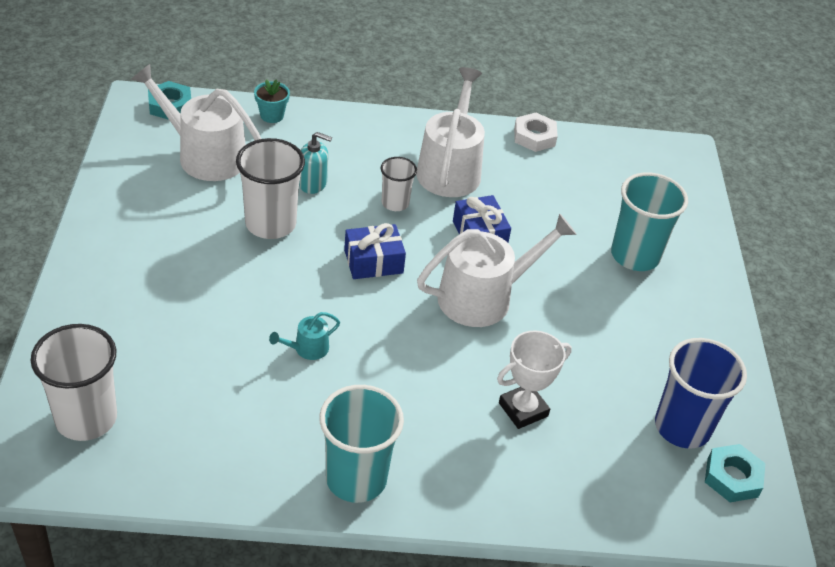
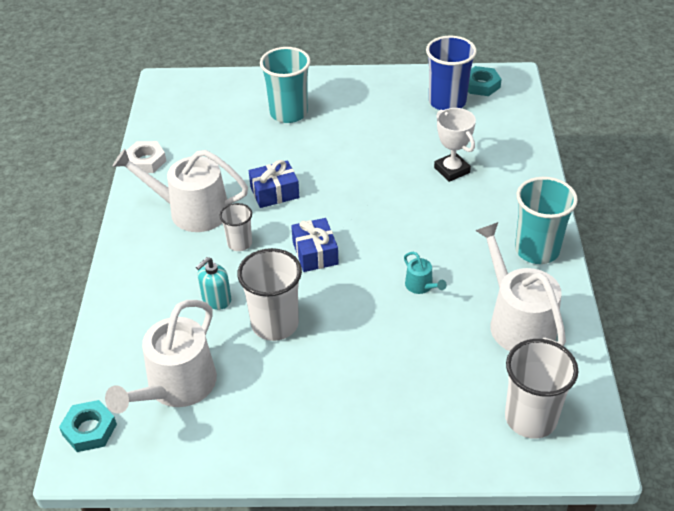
camera: 85 degrees left, 0 degrees up
(272, 115) = (110, 340): turquoise flower pot -> none
(313, 183) = (216, 299): turquoise soap dispenser -> turquoise soap dispenser turned 150 degrees counterclockwise
(483, 297) = (345, 190): white watering can -> white watering can (517, 322)

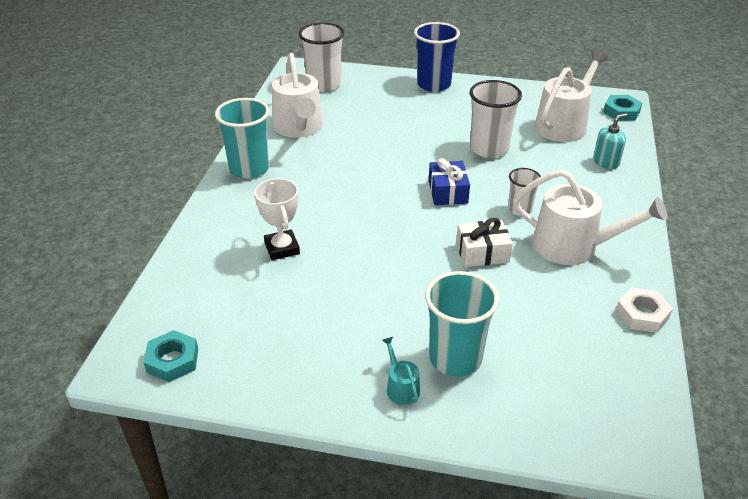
camera: 170 degrees left, 5 degrees down
(216, 299) = (539, 170): turquoise soap dispenser -> turquoise soap dispenser (606, 162)
(274, 192) = (482, 253): blue gift -> white gift
(421, 286) = (362, 157): turquoise watering can -> turquoise watering can (401, 387)
(447, 102) = (235, 340): blue cup -> blue cup (433, 84)

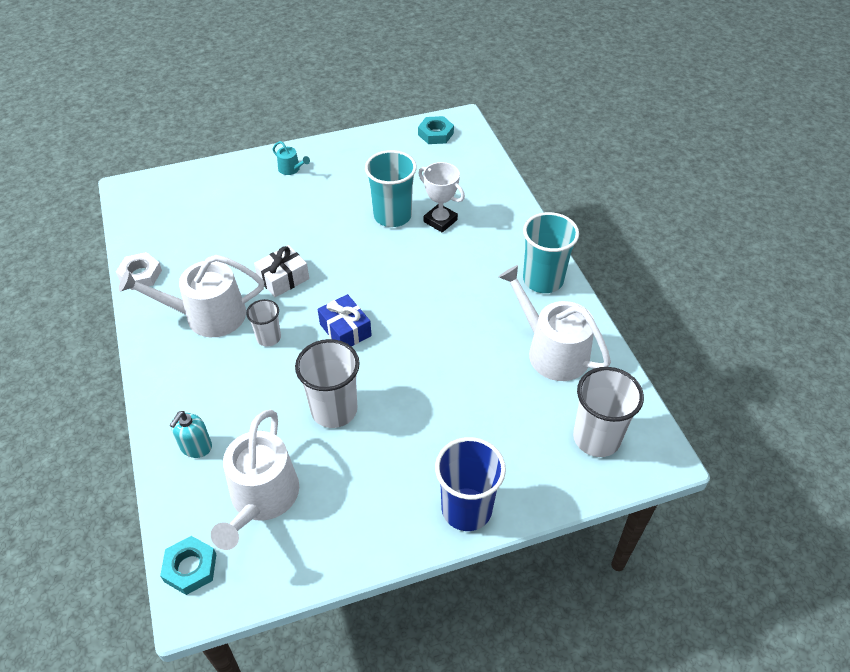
camera: 150 degrees right, 10 degrees up
(455, 358) = (266, 196): turquoise cup -> turquoise cup (392, 216)

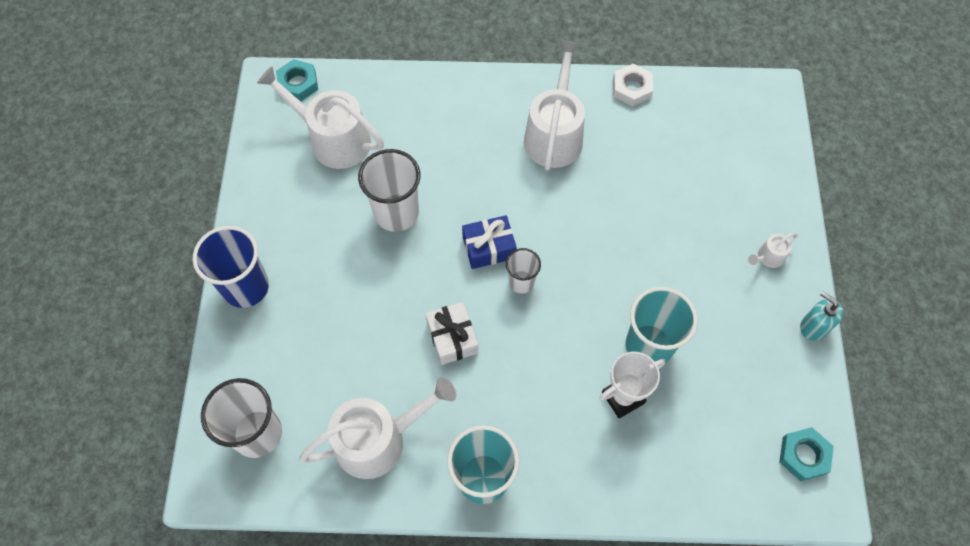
camera: 110 degrees right, 15 degrees up
(195, 446) = (406, 103): turquoise soap dispenser -> turquoise soap dispenser (813, 327)
(268, 337) = (505, 179): white cup -> white cup (521, 282)
(283, 278) = (582, 209): white gift -> white gift (452, 338)
(291, 169) = (768, 257): turquoise watering can -> white watering can

